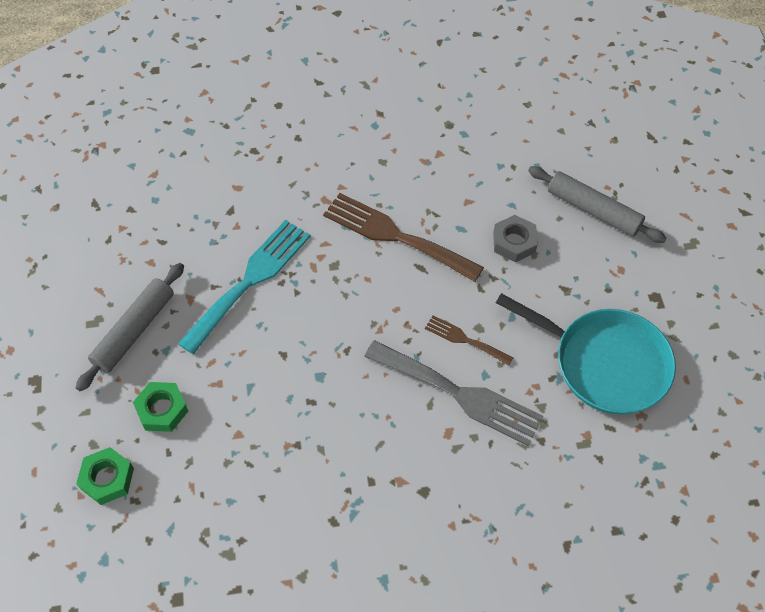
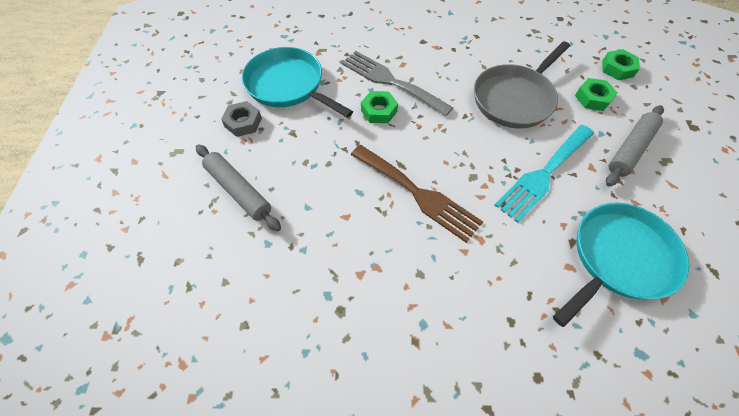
camera: 170 degrees left, 0 degrees up
(186, 202) = (619, 258): none -> turquoise pan
(277, 390) = (514, 99): none -> grey pan
(464, 339) = (379, 111): brown fork -> green nut
(514, 242) = (318, 173): grey nut -> grey nut (243, 122)

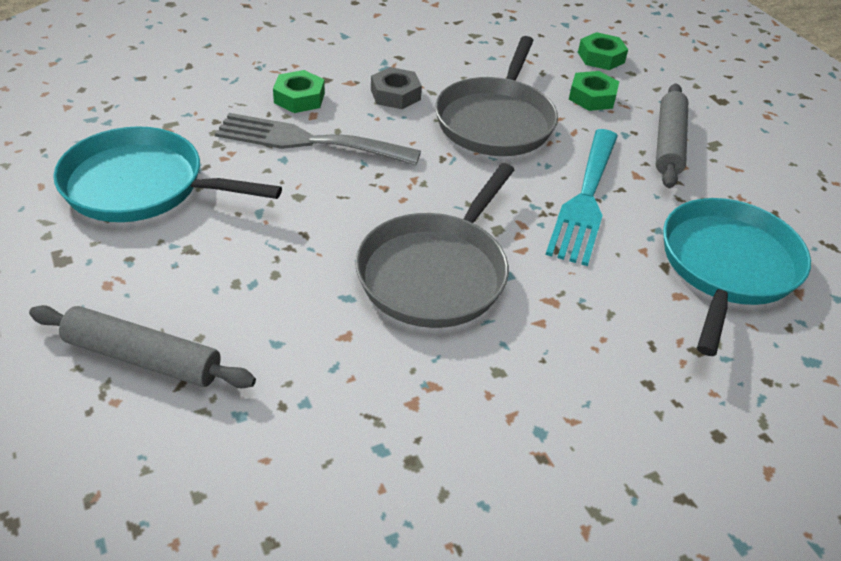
camera: 30 degrees left, 15 degrees down
(243, 122) = (91, 258): grey nut -> grey nut (395, 94)
(379, 111) = (313, 183): green nut -> green nut (299, 98)
(418, 194) = (435, 273): brown fork -> grey pan

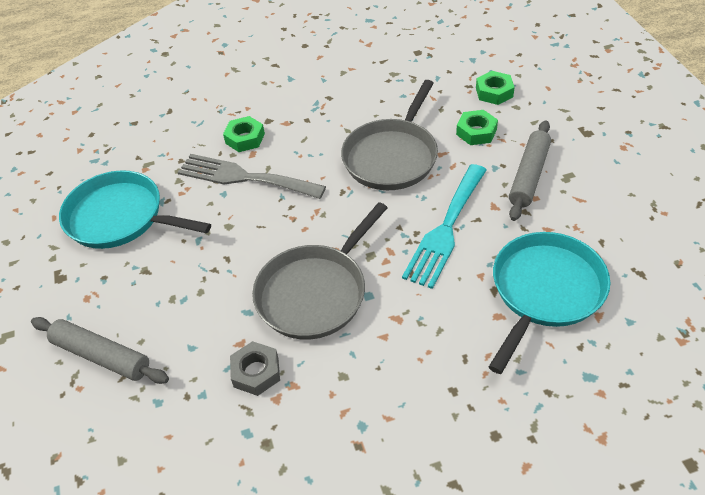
camera: 15 degrees right, 5 degrees up
(395, 94) = (318, 133): grey nut -> grey nut (256, 372)

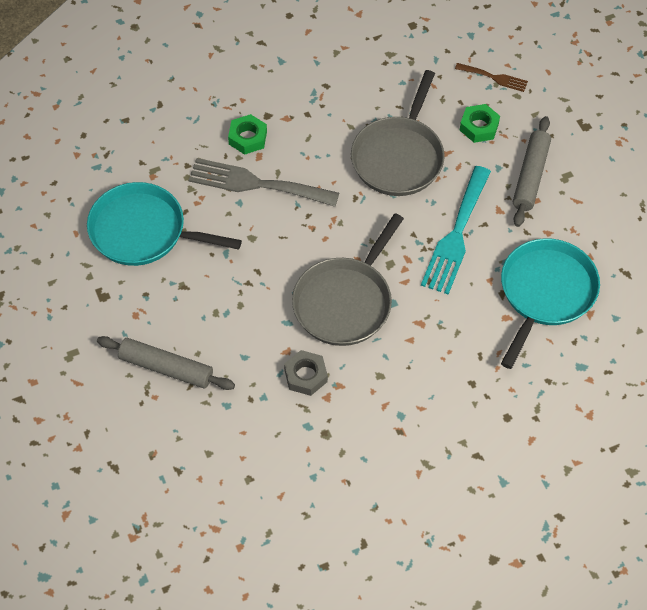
camera: 10 degrees left, 10 degrees up
(494, 92) = (494, 78): green nut -> brown fork

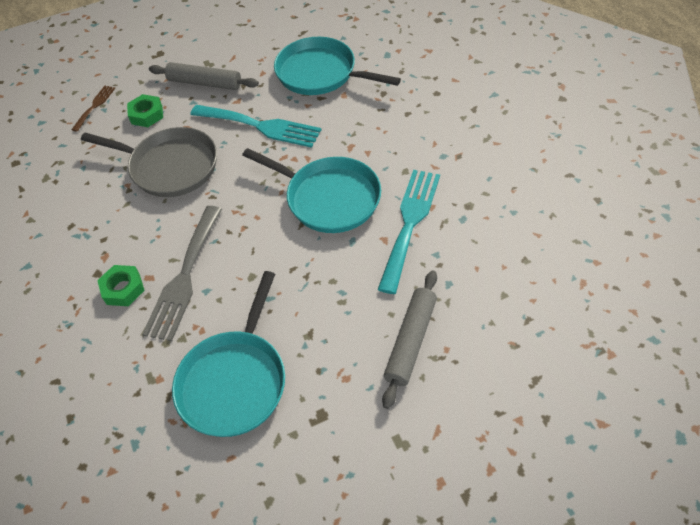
camera: 85 degrees left, 5 degrees down
(305, 376) = (410, 223): grey nut -> turquoise fork
(345, 302) = (329, 198): grey pan -> turquoise pan

